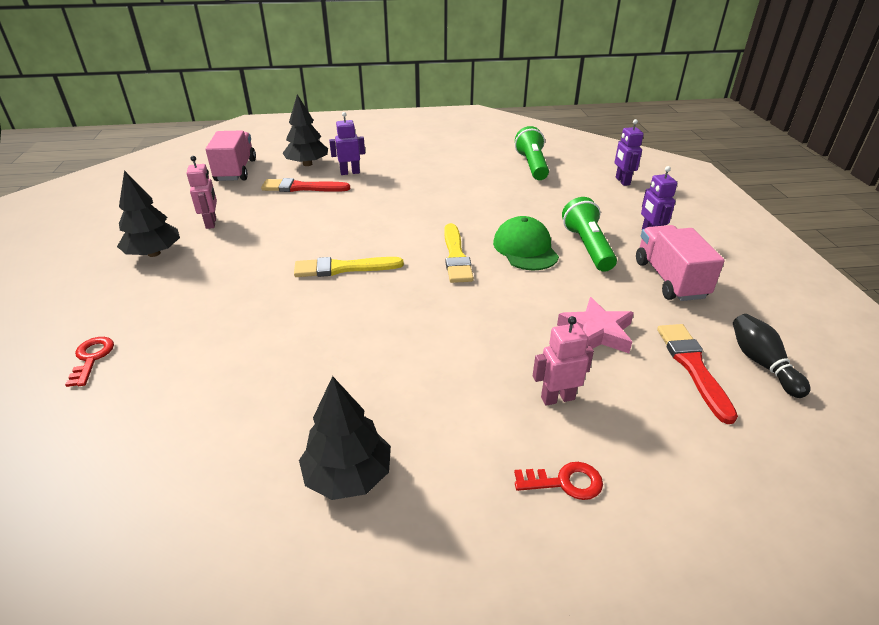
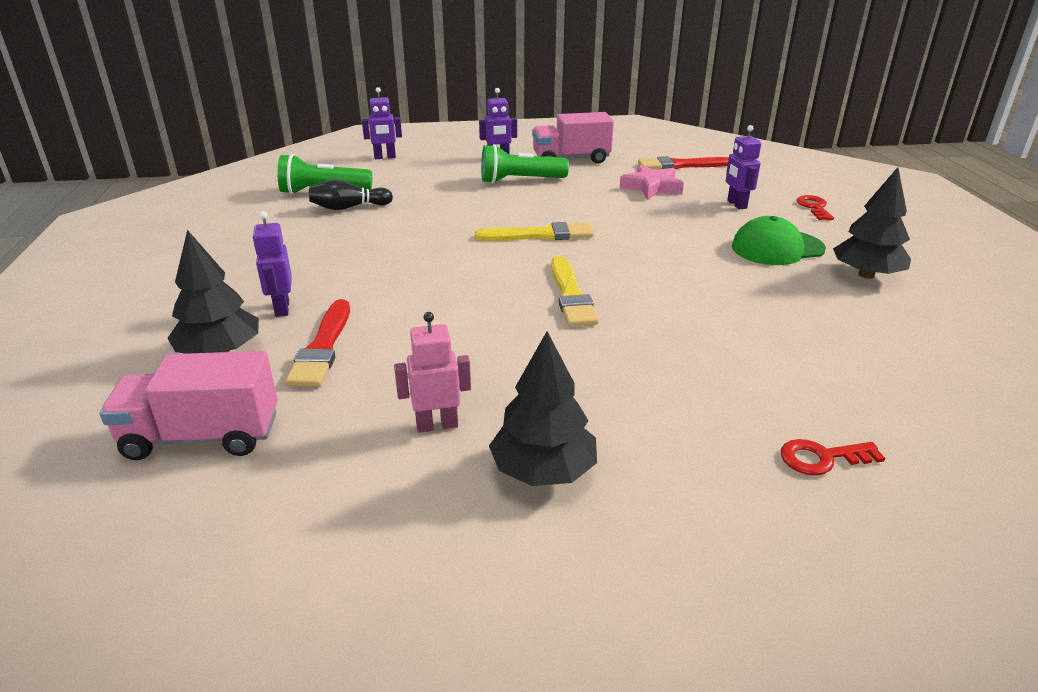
camera: 90 degrees left, 5 degrees down
(525, 249) = (523, 204): green cap -> green cap (777, 248)
(557, 398) = (736, 204): pink robot -> purple robot
(761, 363) = (668, 149): black bowling pin -> black bowling pin (348, 208)

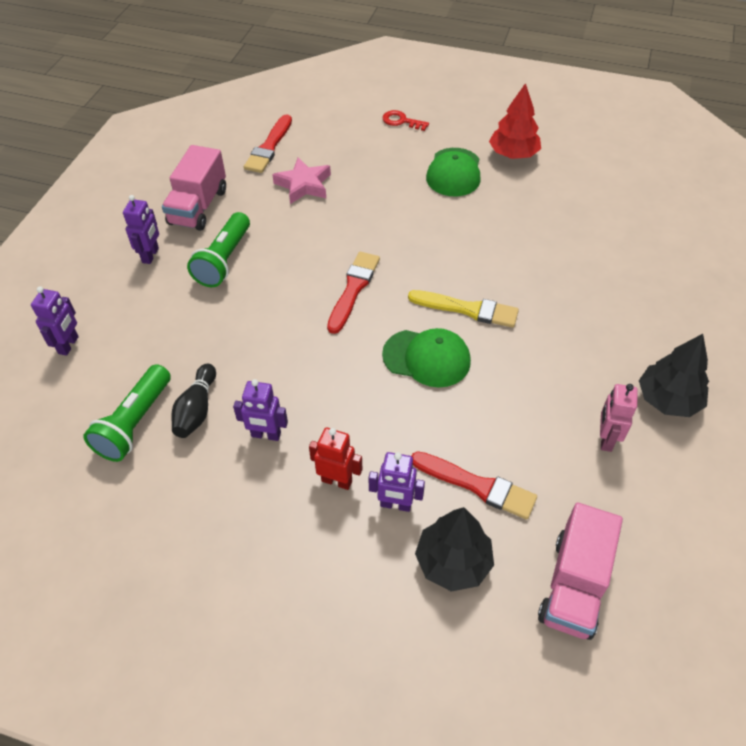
camera: 65 degrees left, 20 degrees up
(299, 276) = (337, 481): none -> red robot
(480, 287) = (426, 358): none -> green cap
(540, 235) = (353, 289): yellow brush -> red brush
(736, 204) = (370, 155): purple robot -> purple robot (266, 435)
(822, 458) = (690, 277): red key -> none
(866, 275) = (513, 154): black tree -> red tree

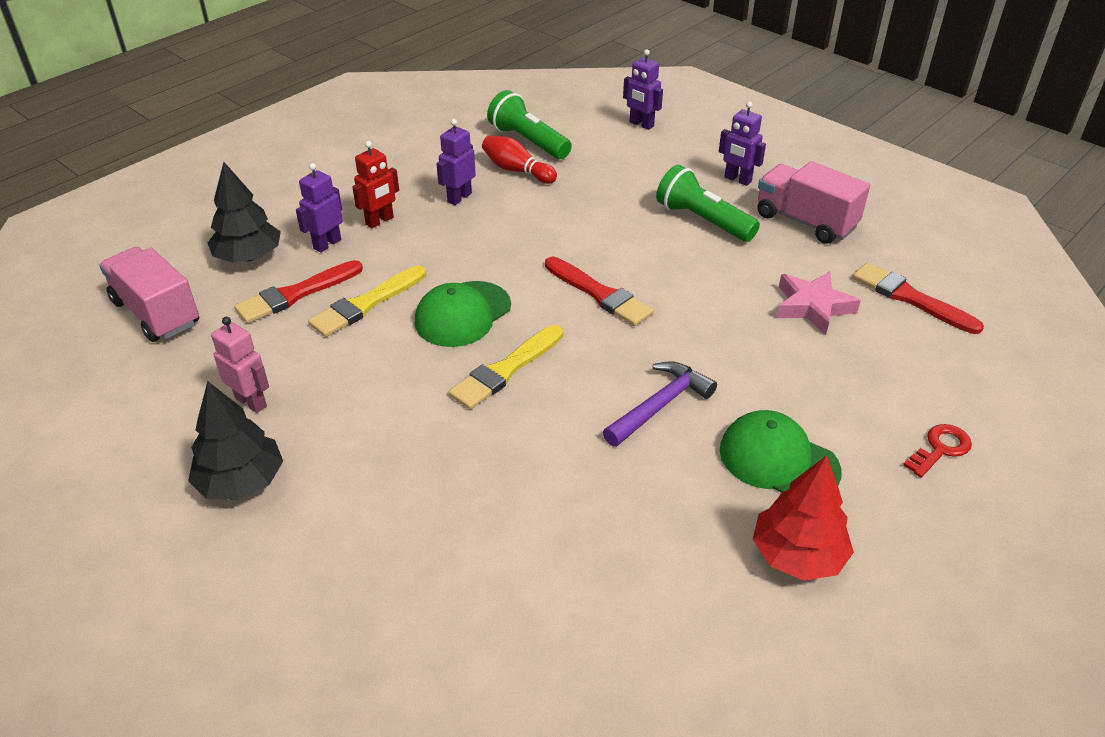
camera: 115 degrees right, 10 degrees down
(196, 410) = (517, 170): black bowling pin -> red bowling pin
(445, 227) = (660, 405): none -> purple hammer
(456, 426) = (366, 304): none -> yellow brush

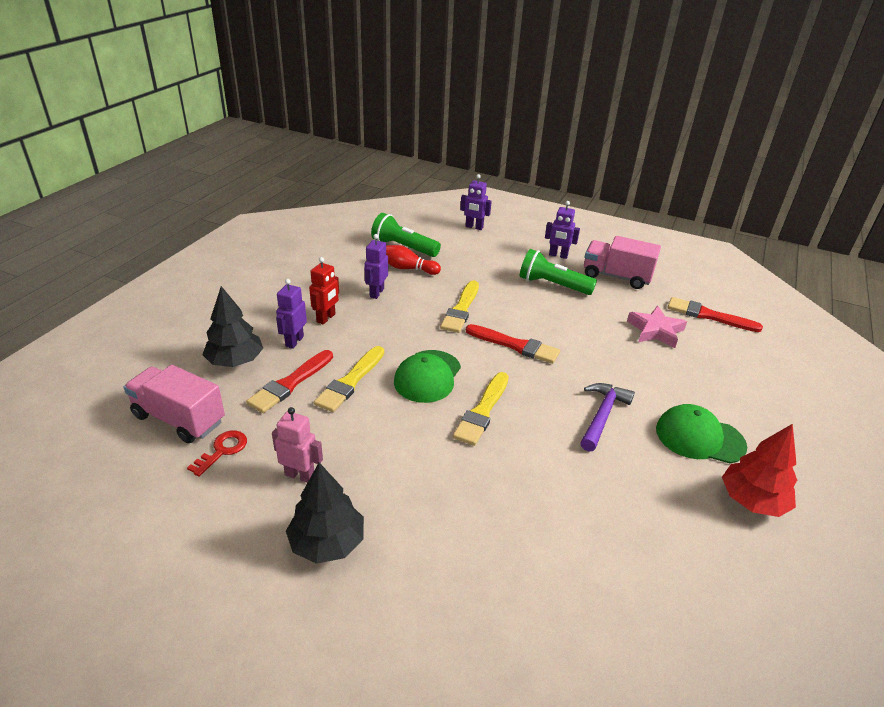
camera: 20 degrees left, 5 degrees down
(556, 235) = (461, 309): none -> yellow brush
(940, 449) = (787, 409): red key -> red key (222, 450)

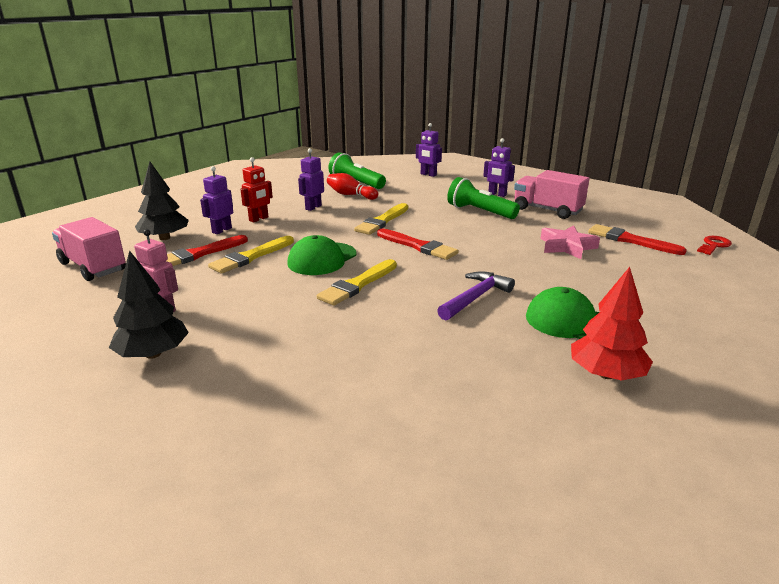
camera: 15 degrees right, 10 degrees down
(222, 450) = (111, 288): red key -> red key (714, 245)

